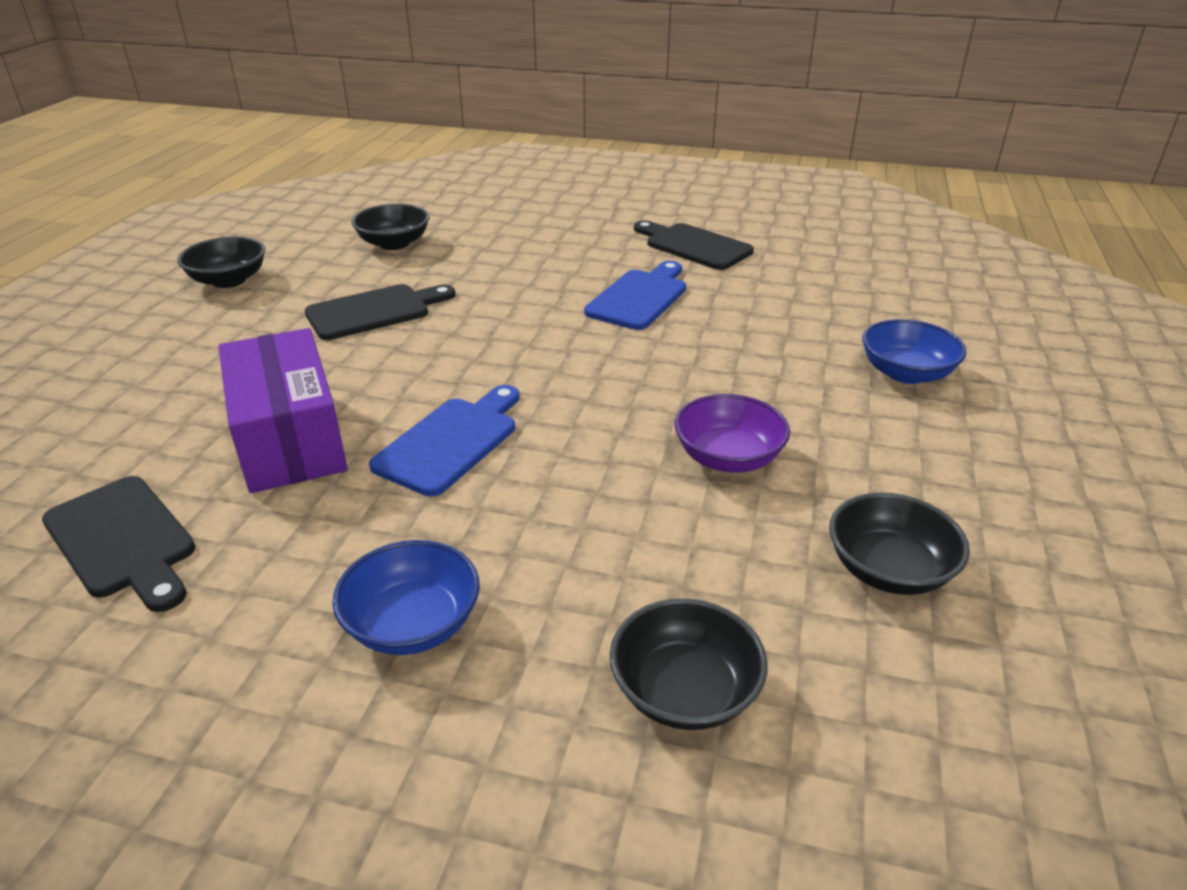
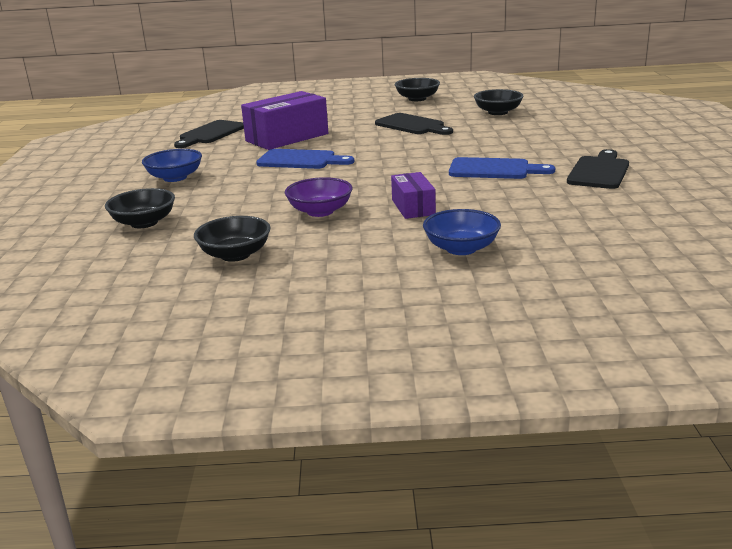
camera: 75 degrees right, 10 degrees down
(750, 378) = (413, 207): none -> purple box

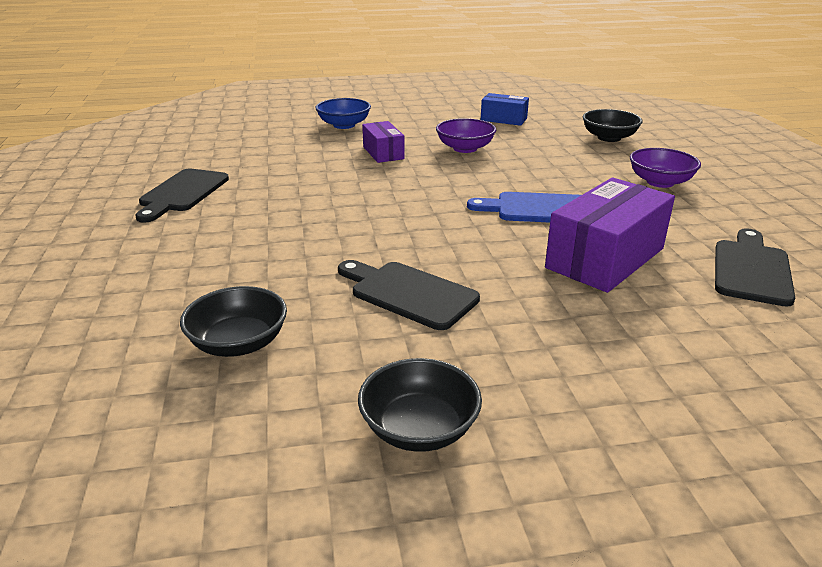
camera: 170 degrees right, 5 degrees up
(175, 178) = (660, 182): blue bowl -> purple bowl
(235, 255) = (503, 119): black bowl -> blue box
(494, 169) = (297, 195): blue cutting board -> none

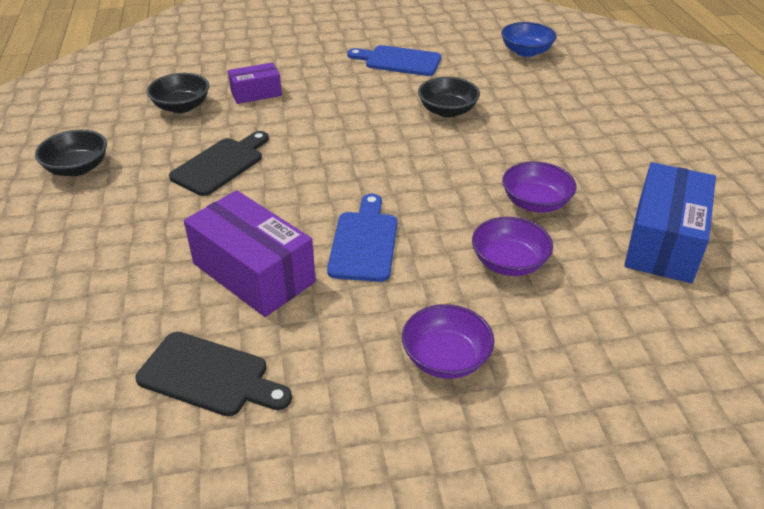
camera: 90 degrees right, 10 degrees up
(182, 193) = (399, 61): black cutting board -> blue cutting board
(344, 125) = (590, 121): blue bowl -> blue bowl (526, 52)
(383, 153) = (508, 148): purple box -> purple box (256, 93)
(503, 119) = (663, 242): blue box -> blue box, size x1.79
(544, 160) = (509, 263): none -> purple bowl
(609, 138) = (616, 340): black bowl -> black bowl (447, 111)

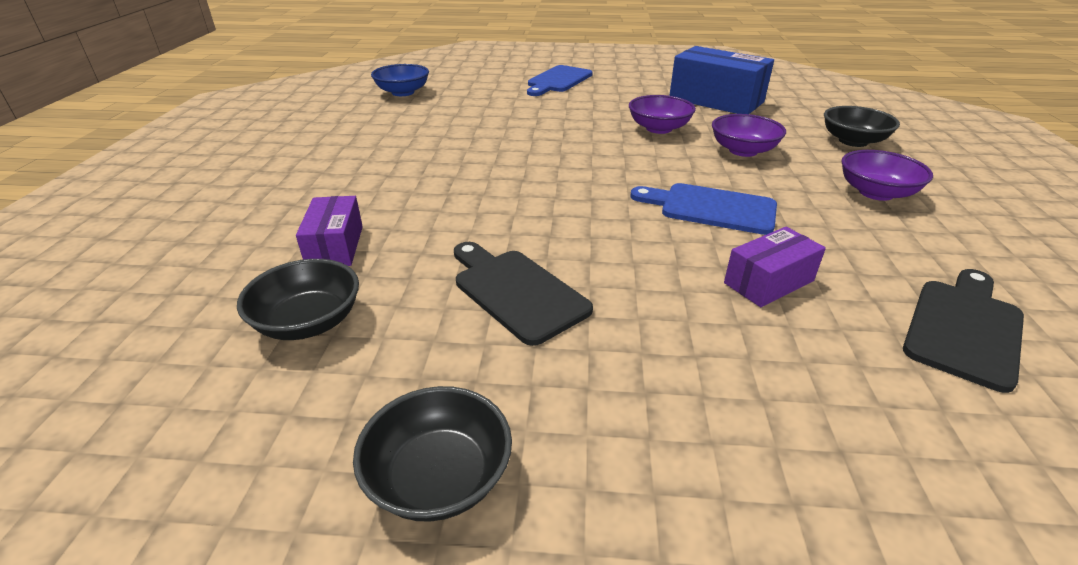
camera: 75 degrees left, 5 degrees down
(253, 272) = (768, 282): purple box -> purple box, size x0.56
(399, 61) = (353, 146): blue cutting board -> blue cutting board (558, 80)
(447, 111) = (485, 138): black bowl -> black bowl (853, 141)

